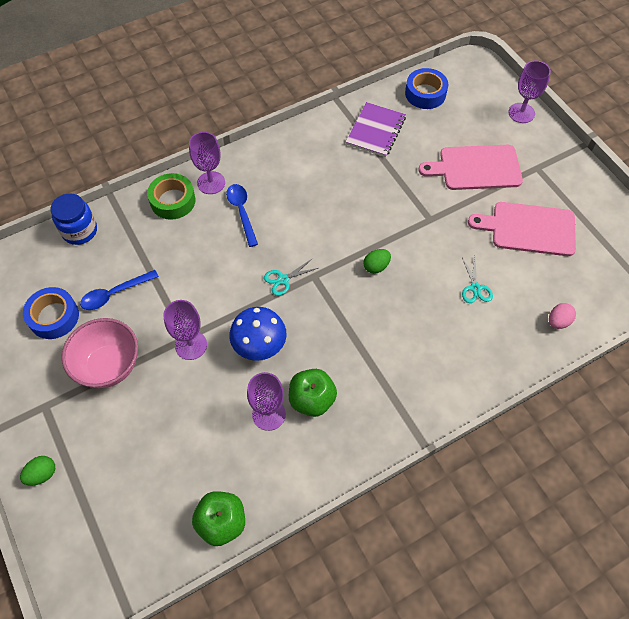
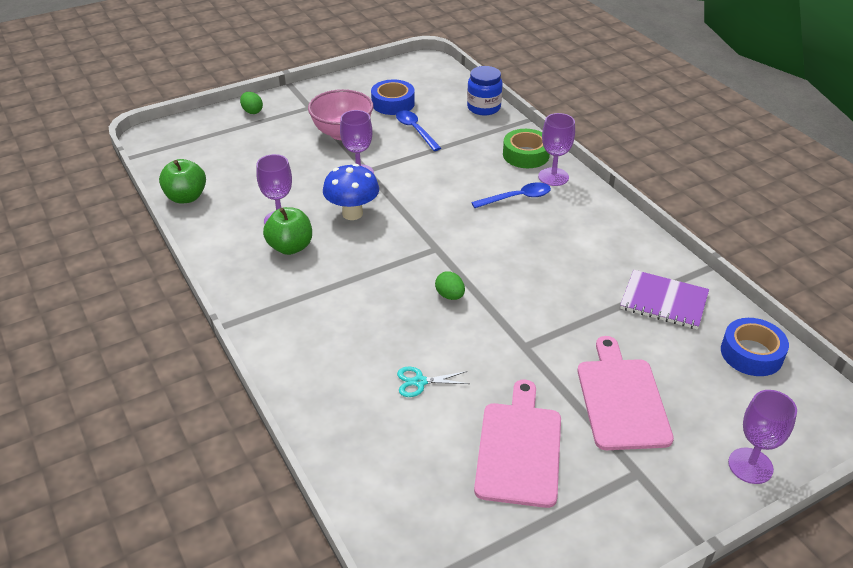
camera: 90 degrees right, 20 degrees down
(283, 280) = (431, 227): turquoise scissors -> none
(558, 321) = (366, 463): pink egg -> none

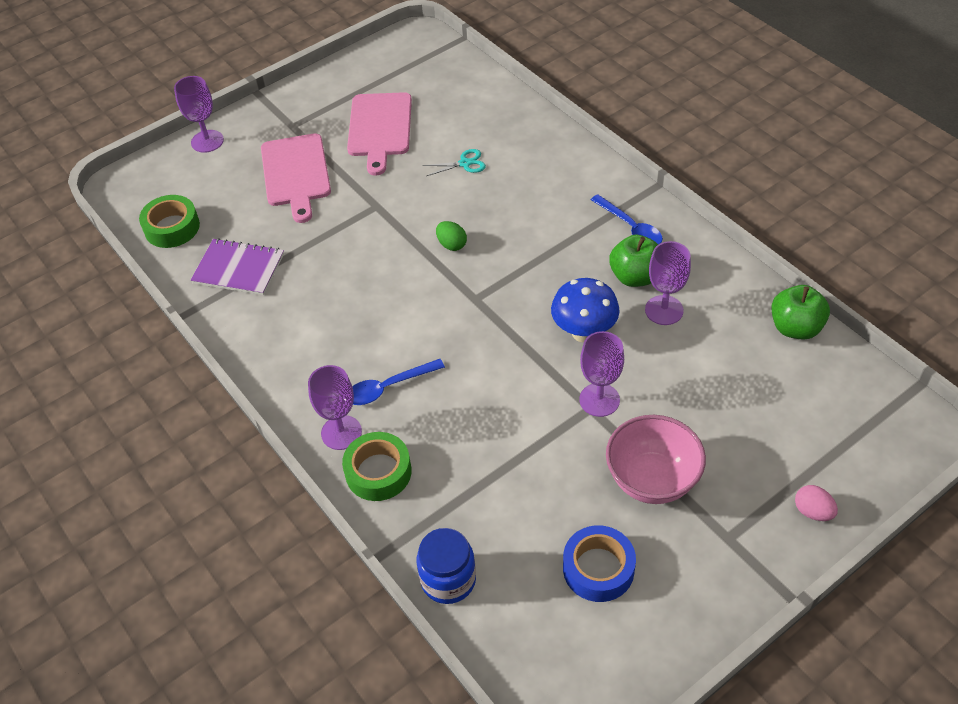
camera: 175 degrees right, 10 degrees up
(252, 111) = (812, 511): green egg -> pink egg
(415, 130) = (545, 503): blue spoon -> blue spoon (630, 227)
(751, 353) = (172, 227): blue tape -> green tape

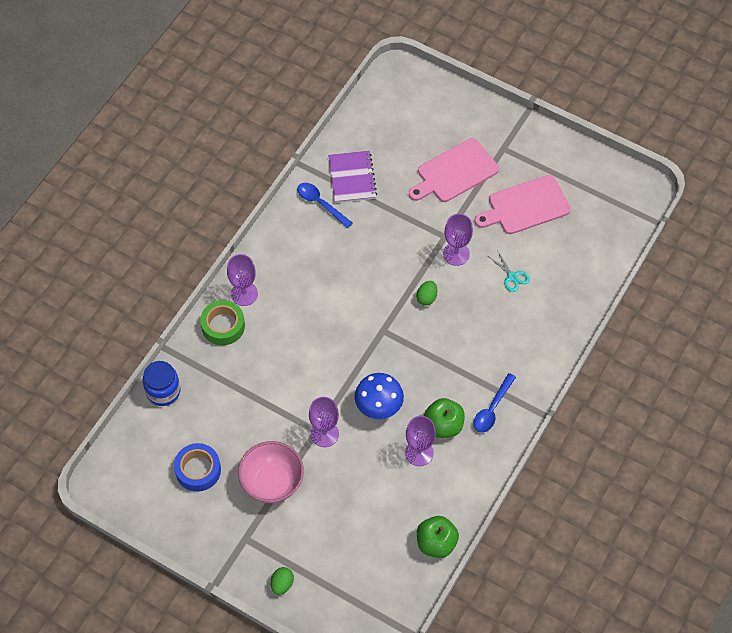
camera: 65 degrees right, 10 degrees up
(172, 227) = (372, 121): green tape -> none
(207, 141) = (463, 102): purple goblet -> purple goblet (456, 254)
(388, 387) = (288, 306): blue spoon -> blue spoon (321, 204)
(812, 511) = (282, 584): pink egg -> green egg

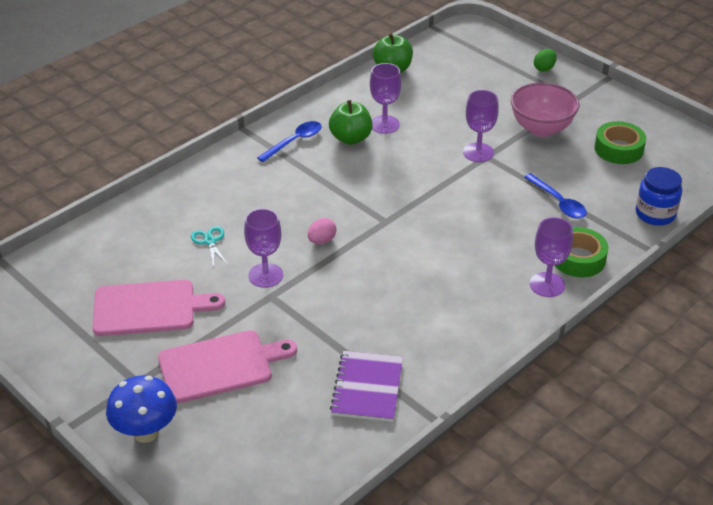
camera: 165 degrees left, 20 degrees down
(198, 470) = (618, 149): blue tape -> green tape
(321, 204) = (422, 364): blue spoon -> blue spoon (558, 202)
(378, 407) = (414, 162): blue mushroom -> blue mushroom (146, 432)
(426, 298) = (322, 240): green egg -> pink egg

